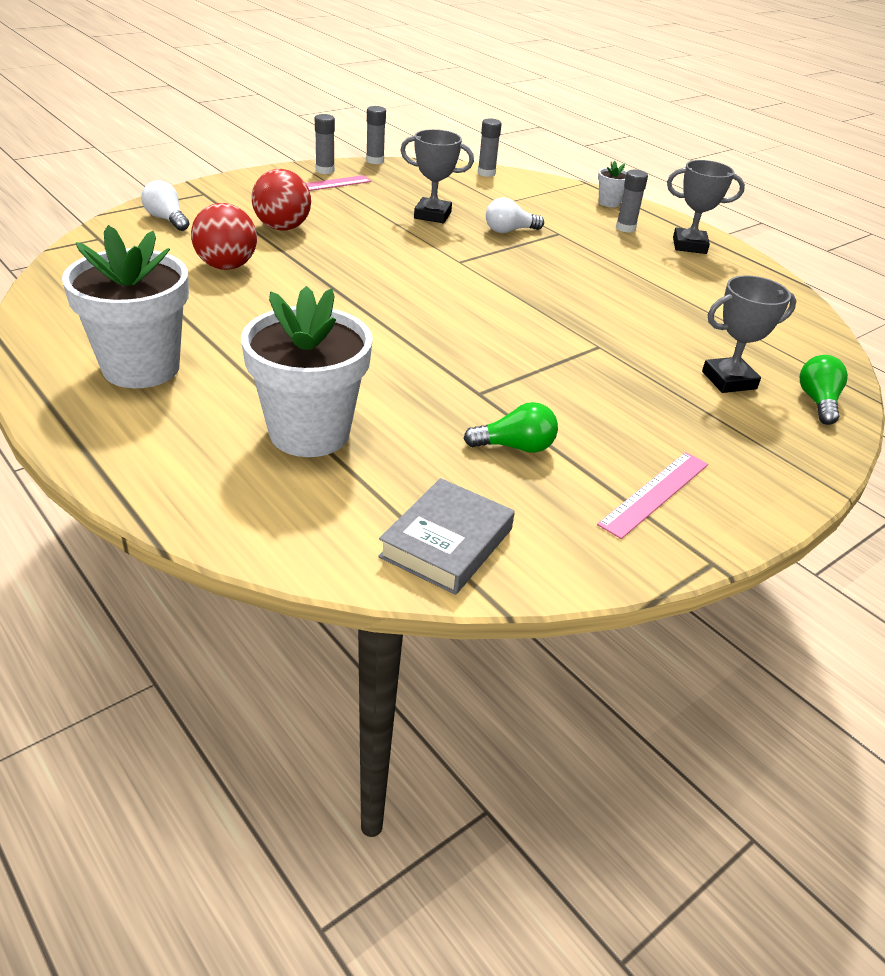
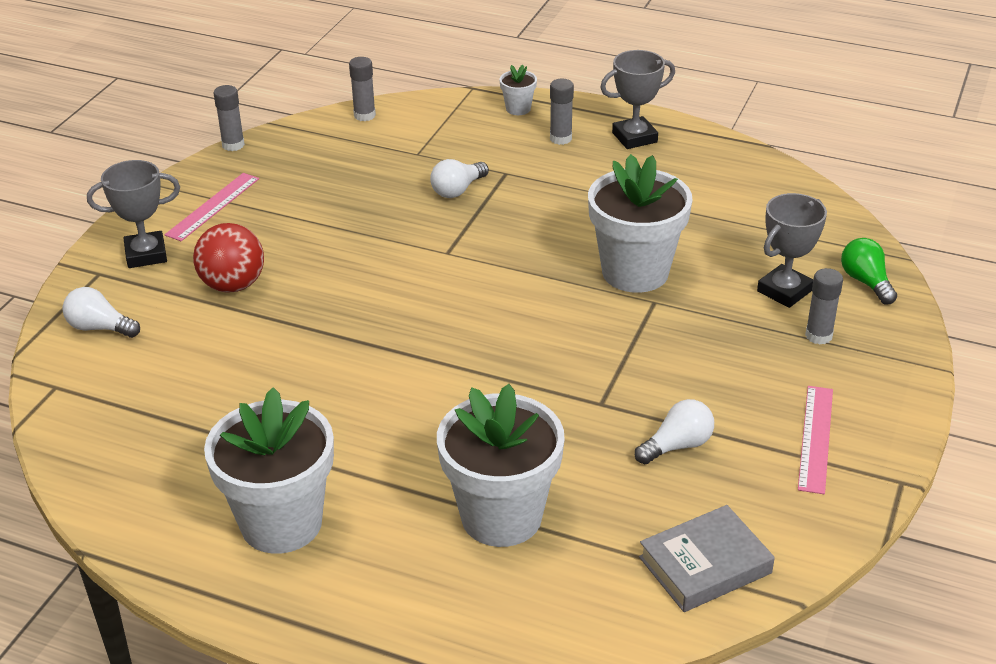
camera: 25 degrees left, 0 degrees up
(226, 266) = (230, 362): red ball -> none
(325, 170) = (194, 182): grey glue stick -> grey glue stick (818, 336)
(432, 215) = (365, 201): grey trophy -> grey trophy (146, 254)
(446, 543) = (705, 565): grey book -> grey book turned 60 degrees clockwise
(515, 447) = (677, 446): green light bulb -> white light bulb
(602, 323) = (635, 272): none -> white flower pot

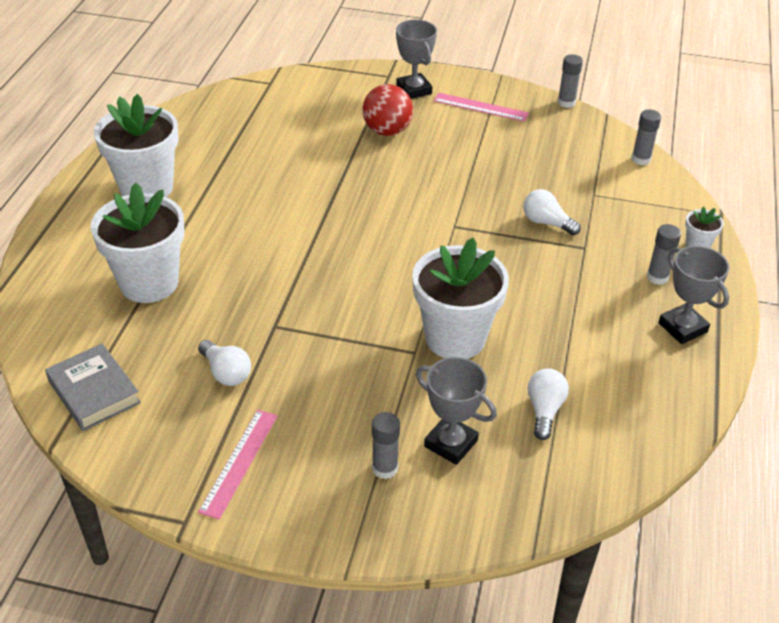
camera: 80 degrees right, 5 degrees up
(99, 328) = (330, 87): white light bulb -> white light bulb (544, 410)
(815, 438) = (239, 462): pink ruler -> pink ruler turned 75 degrees counterclockwise
(866, 282) = (481, 510): green light bulb -> none

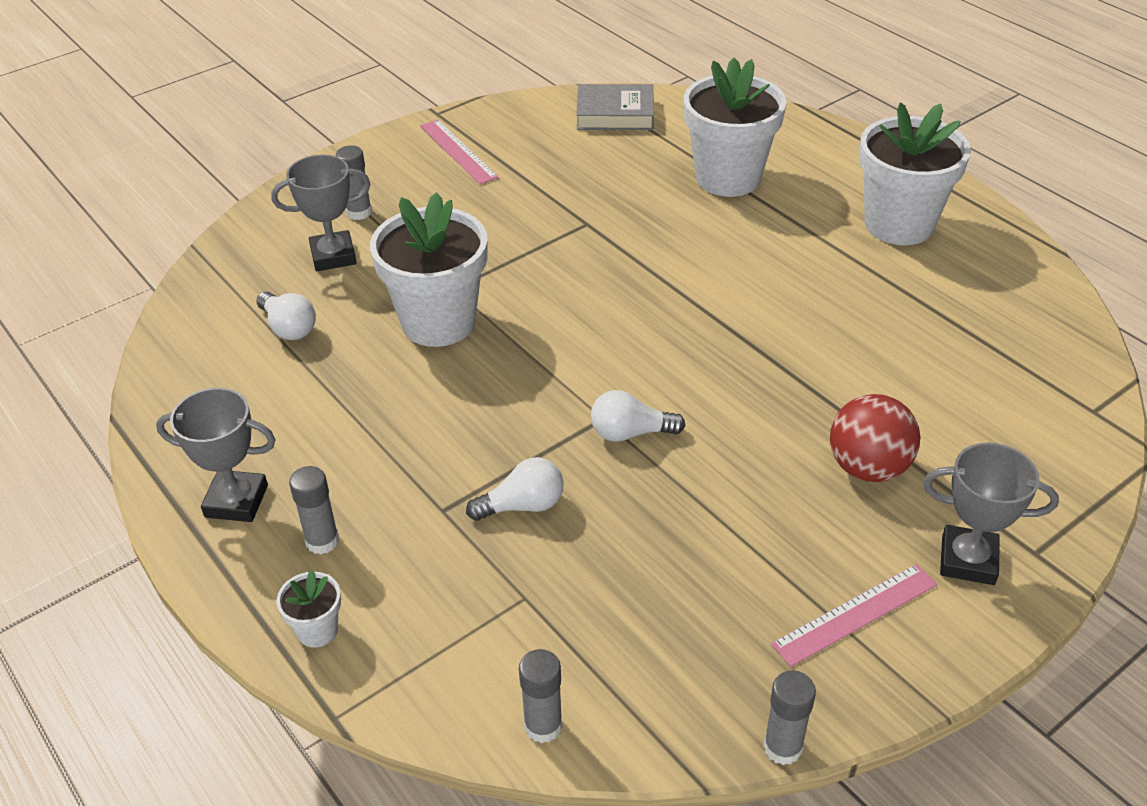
camera: 130 degrees right, 0 degrees up
(226, 373) = (560, 178): white light bulb -> white light bulb (630, 433)

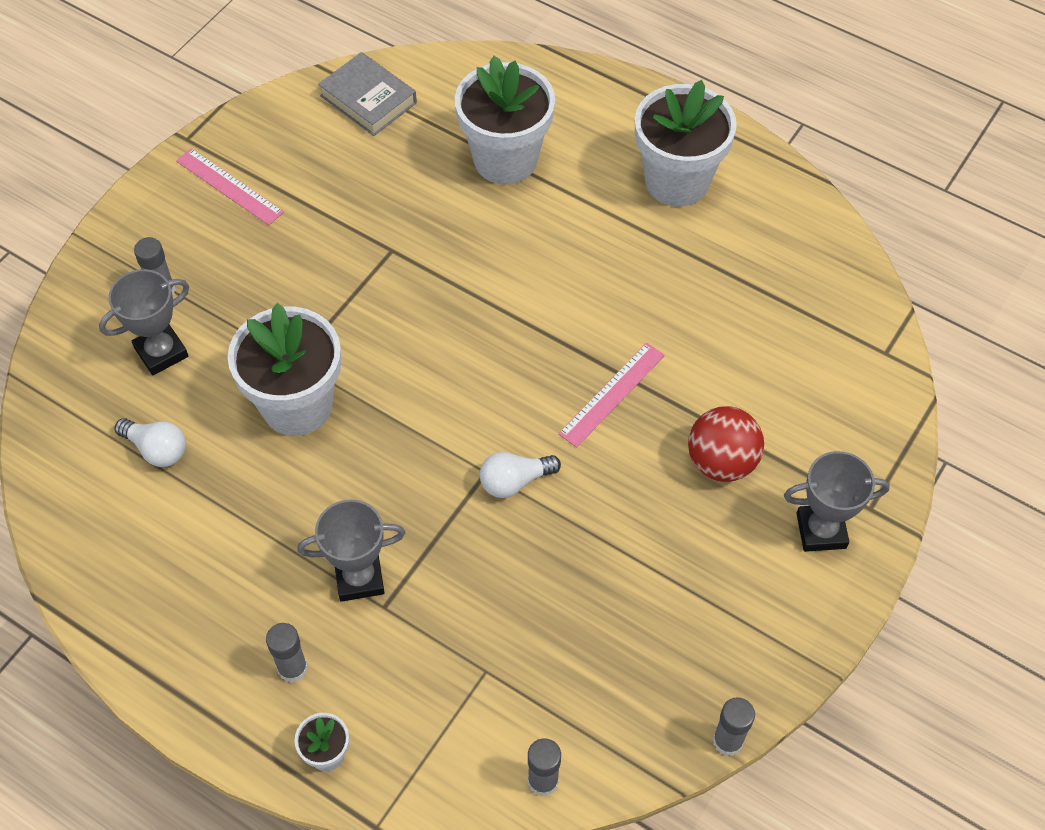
camera: 20 degrees left, 15 degrees up
(236, 501) = (198, 651): grey trophy -> grey trophy (359, 578)
(523, 505) = (450, 582): white light bulb -> none
(615, 114) = (368, 99): grey book -> grey book turned 60 degrees clockwise
(855, 614) = (749, 607): pink ruler -> pink ruler (612, 394)

